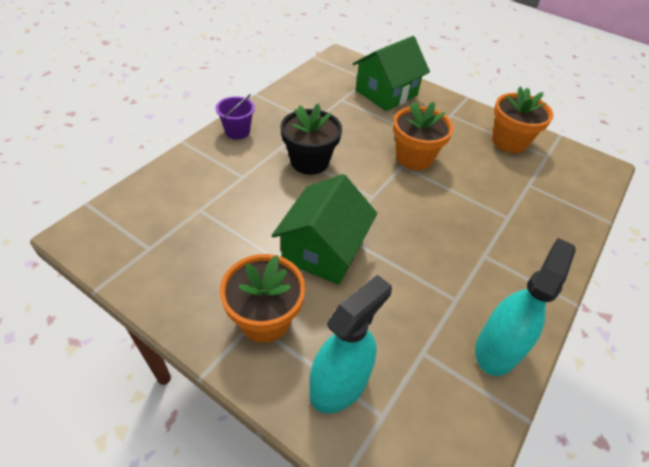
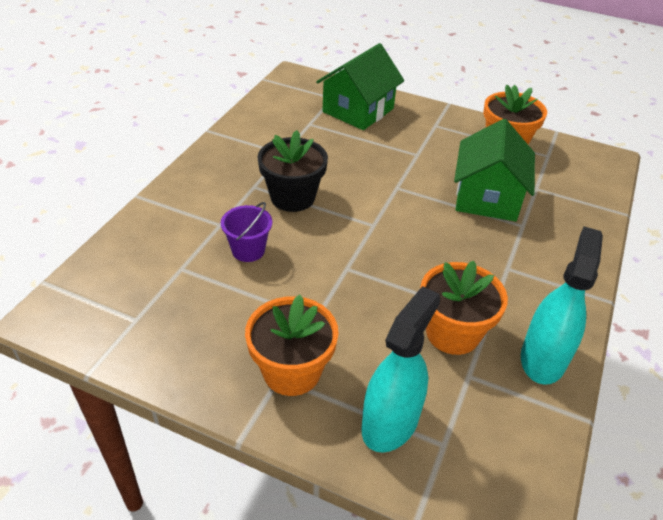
camera: 10 degrees left, 5 degrees down
(237, 131) = (199, 175): purple bucket -> purple bucket (248, 250)
(323, 250) = (335, 289): green house -> green house (487, 197)
(414, 157) = (407, 176): orange flower pot -> orange flower pot (452, 333)

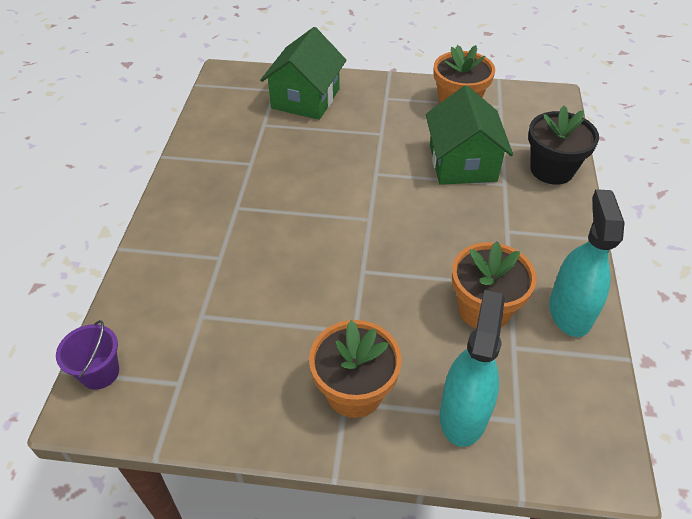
camera: 15 degrees left, 5 degrees up
(248, 250) = (260, 278): purple bucket -> purple bucket (100, 372)
(292, 197) = (280, 209): black flower pot -> black flower pot (552, 170)

